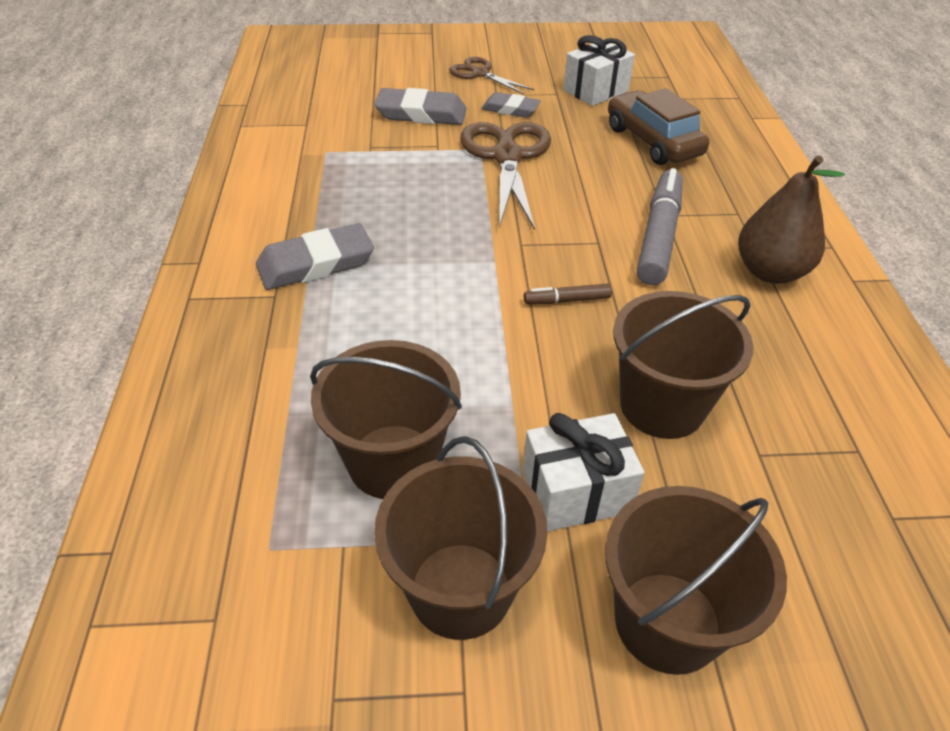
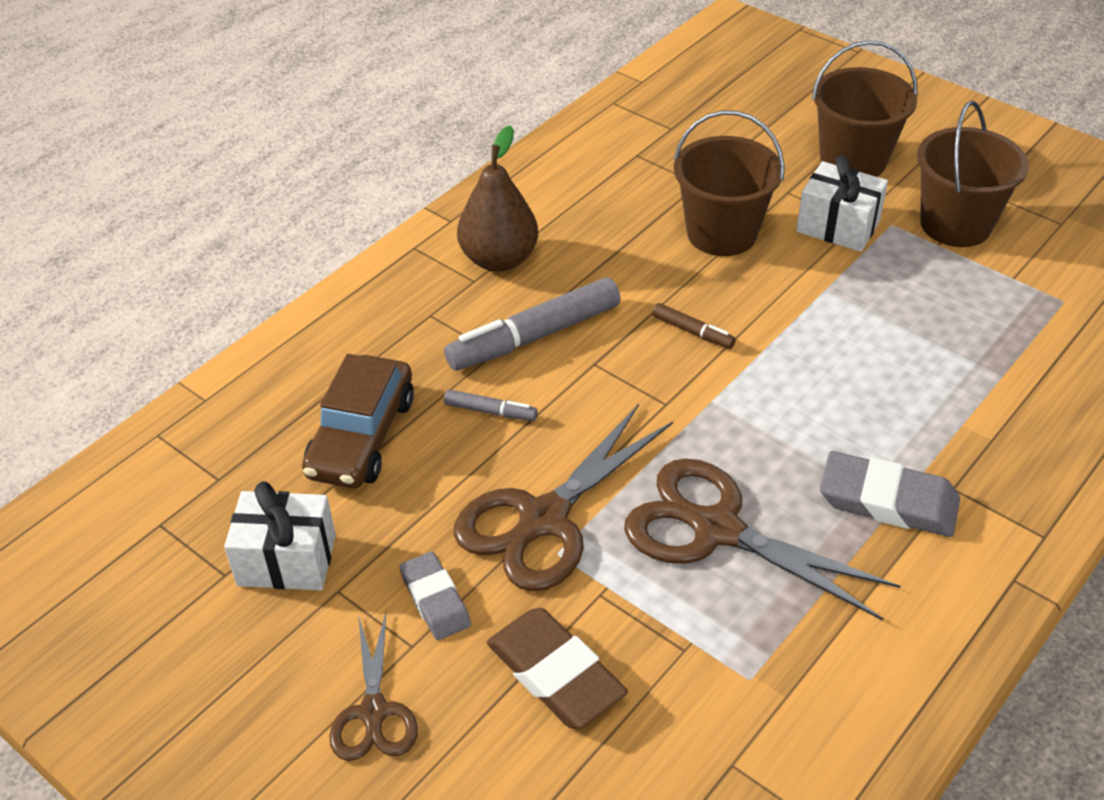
camera: 135 degrees left, 0 degrees up
(393, 461) = (945, 302): brown bucket -> none
(409, 197) = (716, 529): none -> brown scissors
(421, 113) = (555, 673): grey eraser -> brown eraser
(612, 185) = (490, 411): none -> grey marker

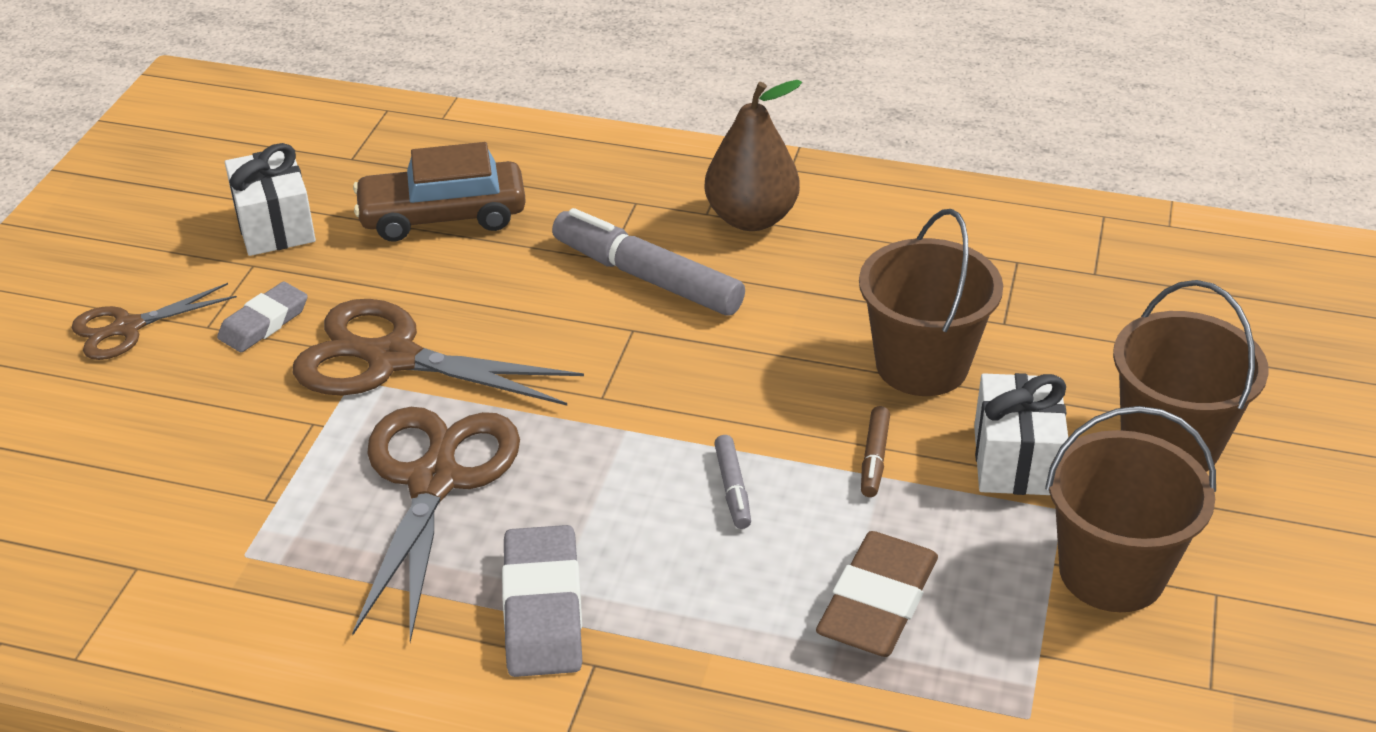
camera: 65 degrees right, 5 degrees down
(490, 411) = (520, 282): grey marker -> grey marker (732, 488)
(555, 673) = (205, 421): brown eraser -> brown eraser (877, 602)
(692, 332) = (729, 386): brown marker -> brown marker (874, 458)

